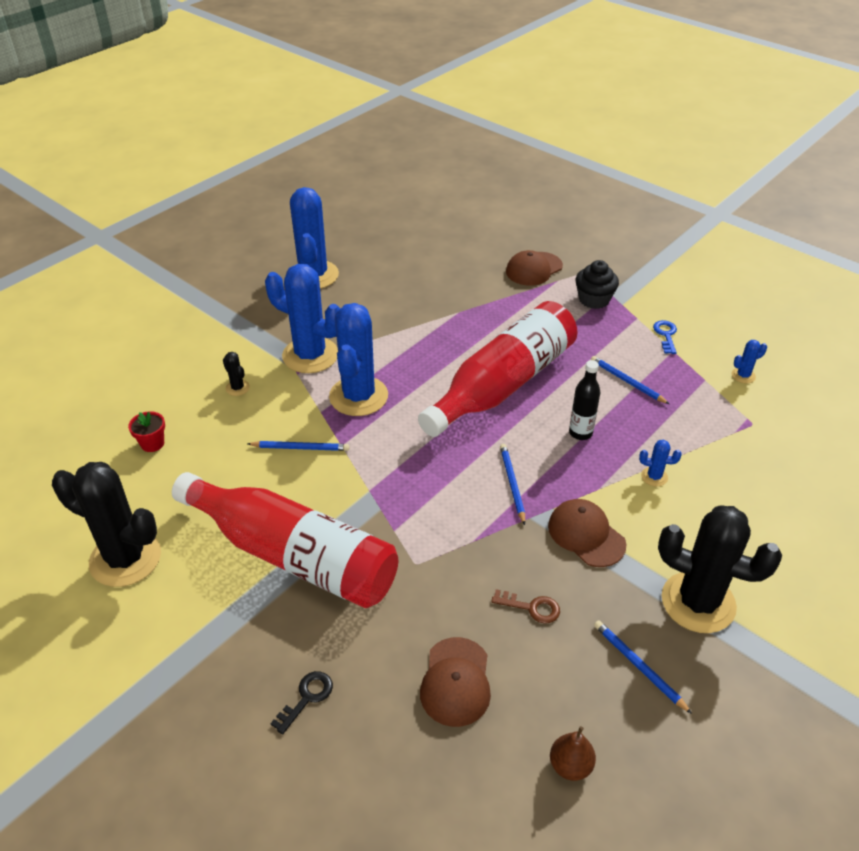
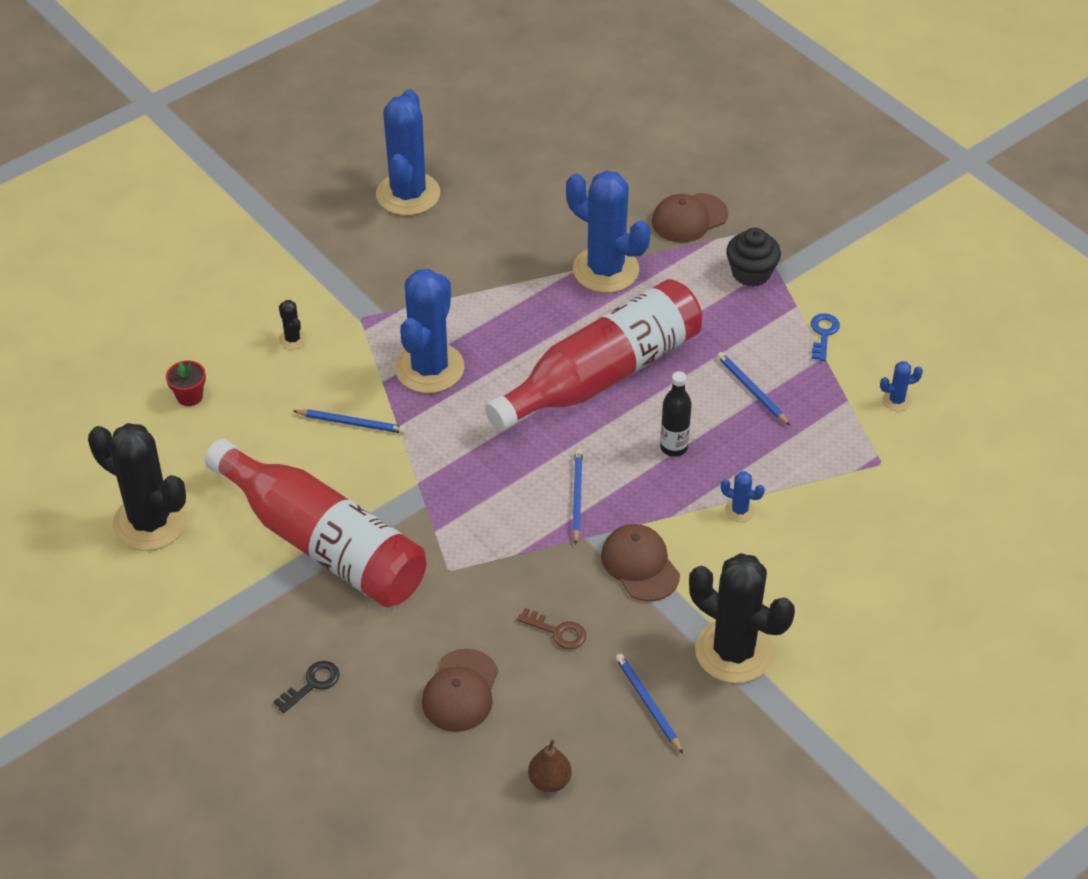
camera: 10 degrees right, 5 degrees up
(310, 355) = (384, 307): blue cactus -> blue cactus (605, 270)

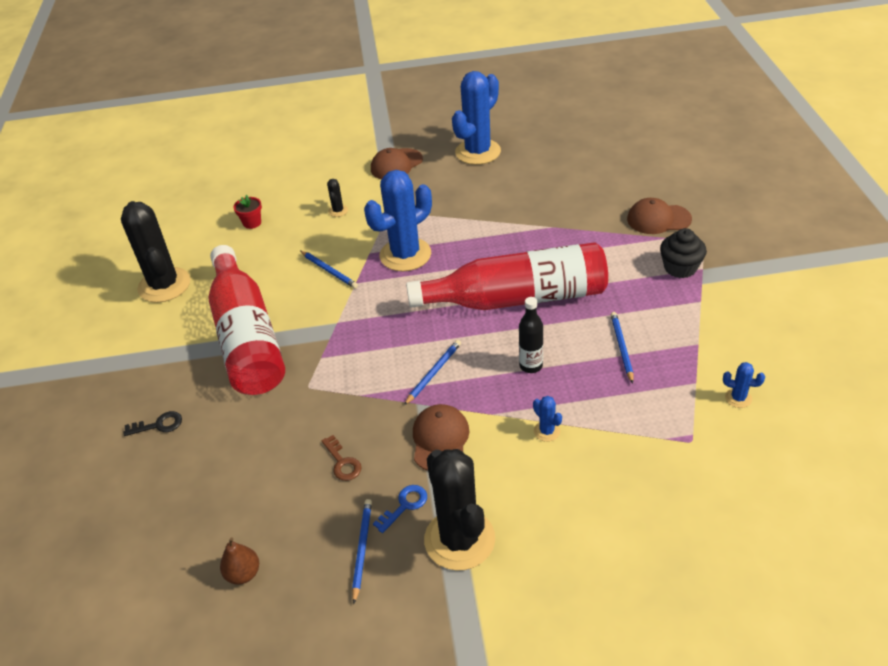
camera: 35 degrees right, 5 degrees down
(460, 691) = (242, 474): brown cap -> brown cap (396, 164)
(605, 270) = (572, 233): blue cactus -> none
(823, 334) = (708, 328): blue key -> blue key (404, 505)

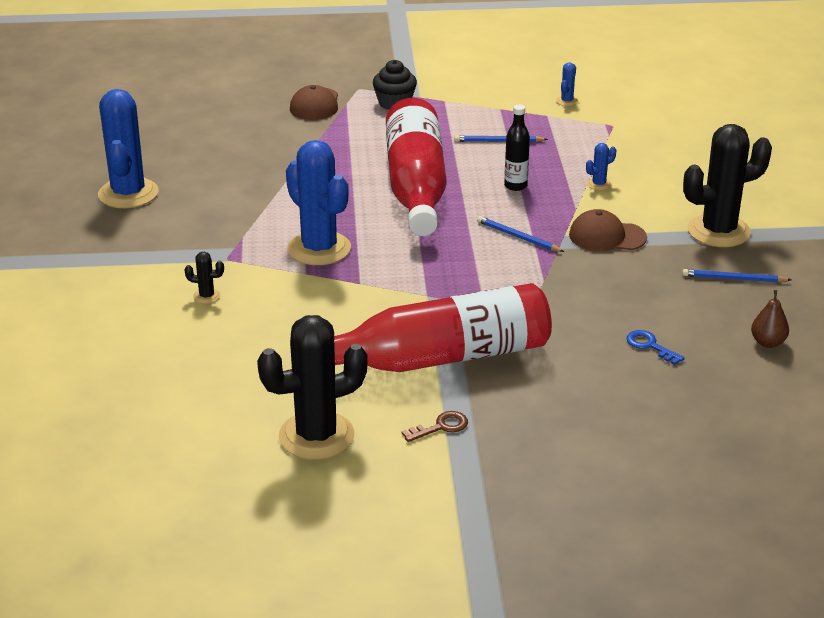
camera: 90 degrees left, 10 degrees down
(158, 425) = (577, 414): black key -> none
(252, 223) = (201, 366): red flower pot -> none
(329, 271) = (331, 301): blue pencil -> none
(342, 462) = (634, 290): brown key -> brown key (440, 427)
(396, 164) = (122, 251): brown cap -> none
(404, 505) = (684, 257): blue key -> blue key (650, 346)
(478, 152) = (128, 193): blue cactus -> blue cactus turned 45 degrees clockwise

